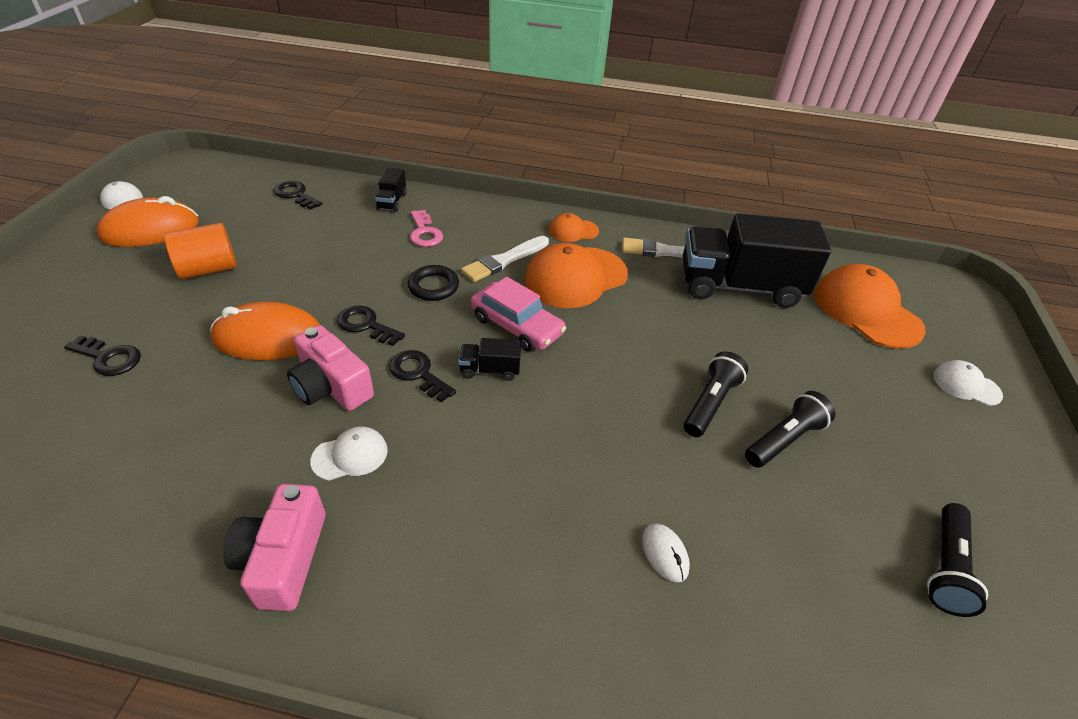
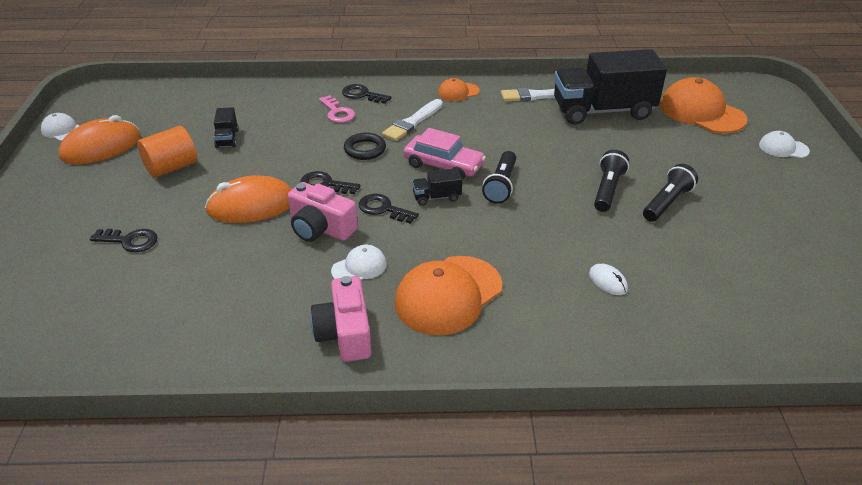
camera: 10 degrees left, 5 degrees down
(295, 195) = (211, 101): black key -> black key (362, 95)
(392, 201) = (297, 94): black truck -> black truck (227, 139)
(575, 277) = (474, 125): orange cap -> orange cap (448, 295)
(945, 567) = (792, 255): black flashlight -> black flashlight (501, 185)

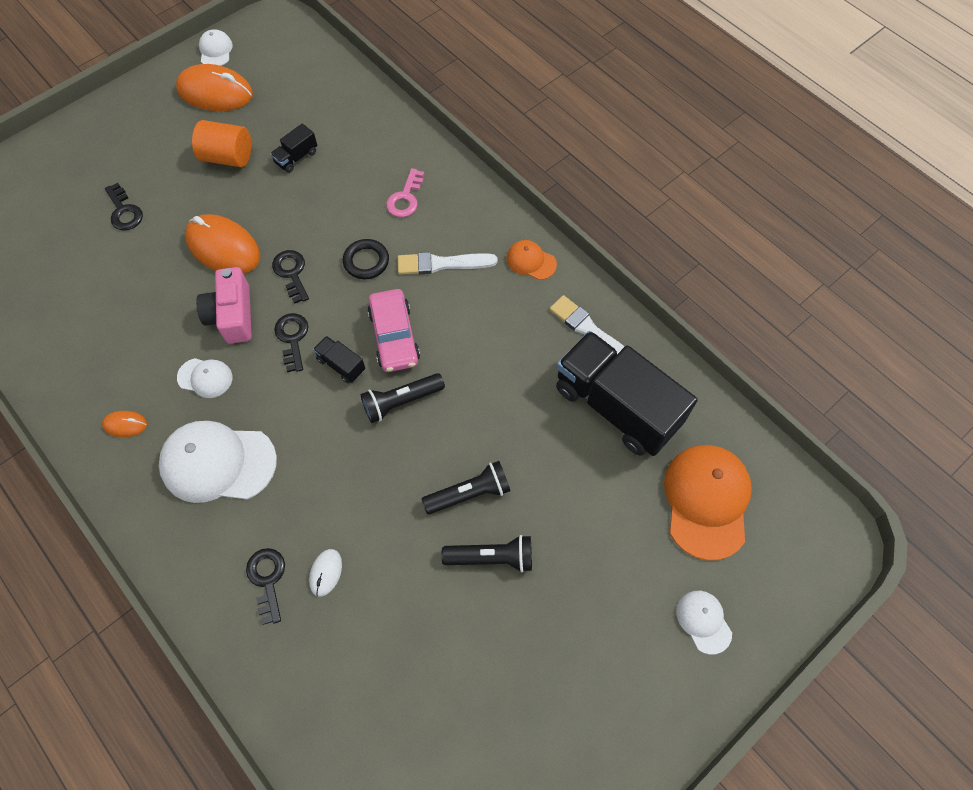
camera: 50 degrees right, 25 degrees up
(345, 333) = (125, 424): pink camera -> orange mouse
(362, 95) = (452, 193): black key -> black key (267, 579)
(448, 295) = (218, 463): orange cap -> white cap

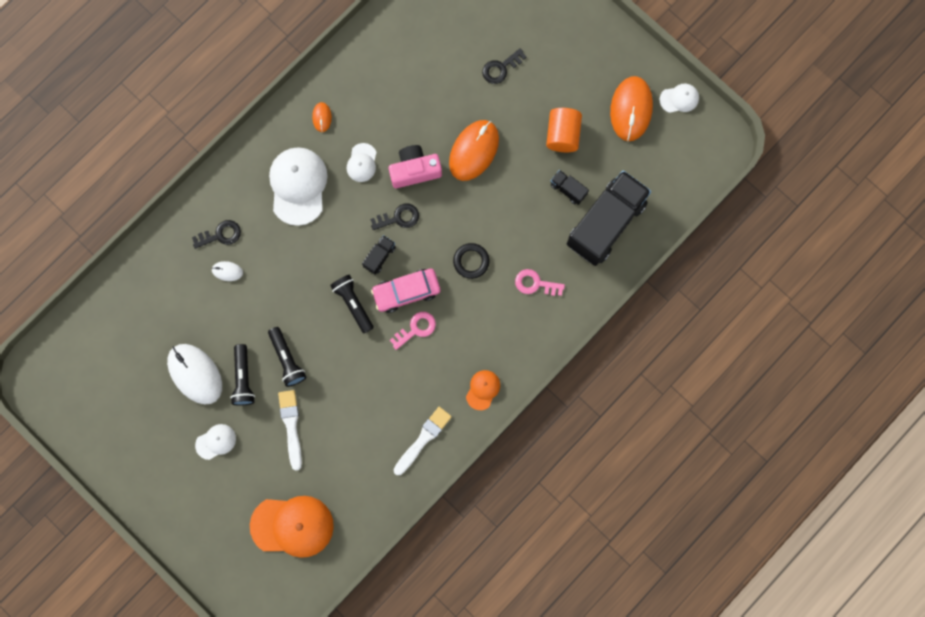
camera: 85 degrees right, 15 degrees up
(291, 273) = (455, 206): black key -> none
(442, 264) = (474, 320): white brush -> white brush (291, 426)
(445, 328) = (416, 329): none -> pink key
(478, 631) = (195, 374): none -> white mouse
(616, 406) = (361, 460): black truck -> black truck (606, 224)
(703, 621) = (209, 521): white cap -> white cap (216, 441)

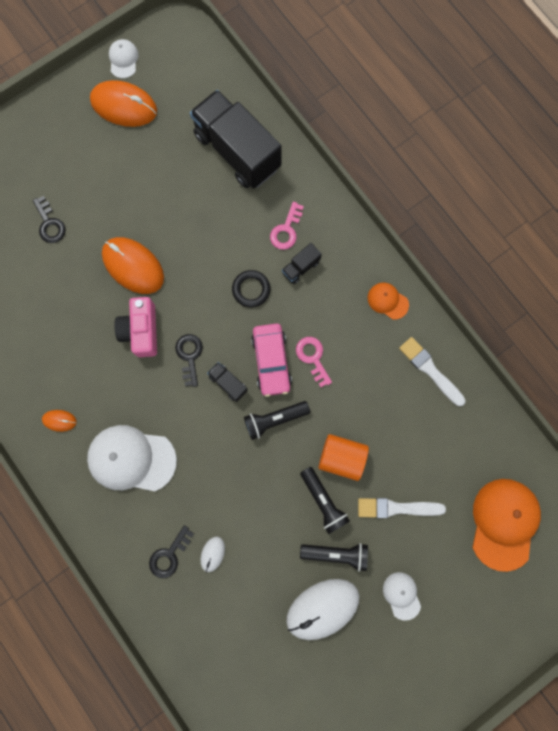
camera: 80 degrees left, 0 degrees up
(220, 235) = (169, 555): black key -> black key turned 135 degrees counterclockwise
(287, 359) = (323, 501): black flashlight -> black flashlight turned 75 degrees clockwise
(362, 163) = (120, 385): white cap -> none
(562, 135) = (136, 176): orange cylinder -> orange cylinder (341, 457)
(568, 189) = (194, 181): black truck -> black truck (301, 267)

